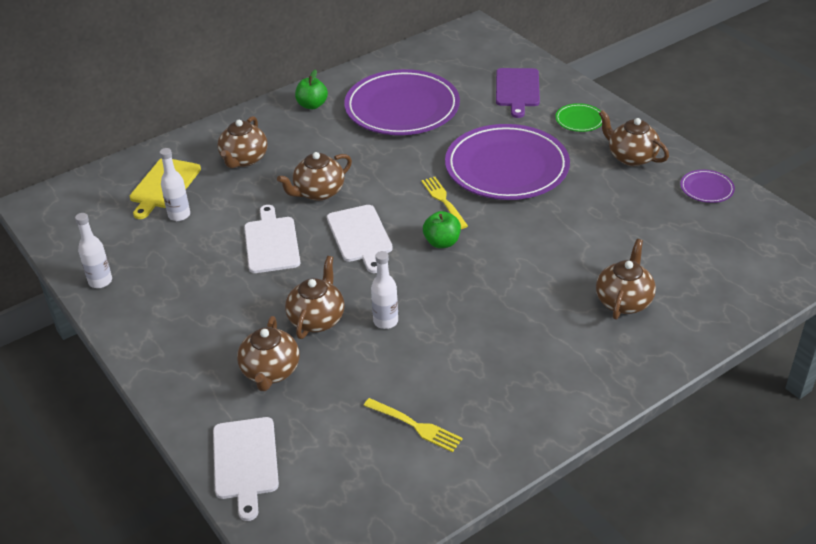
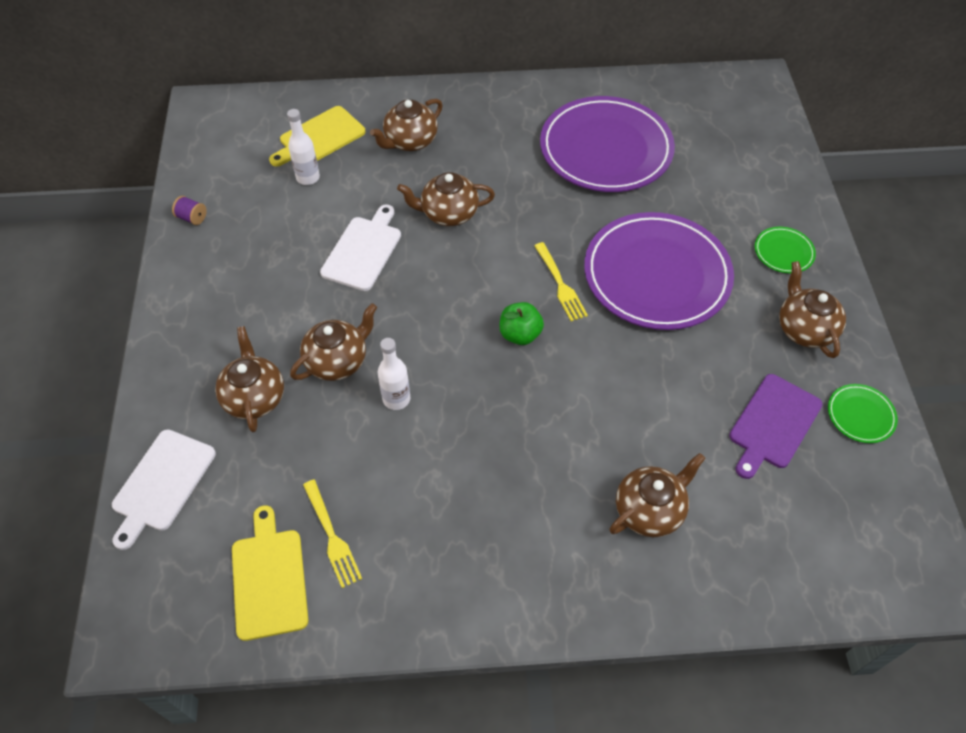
camera: 30 degrees right, 15 degrees up
(100, 281) = (192, 218): white bottle -> purple spool
(270, 372) = (254, 397): brown teapot -> brown teapot turned 135 degrees clockwise
(312, 105) = (520, 106): green apple -> none
(360, 236) = (448, 285): white cutting board -> none
(391, 475) = (269, 579): none -> yellow cutting board
(443, 201) = (560, 284): yellow fork -> yellow fork turned 150 degrees clockwise
(517, 90) = (745, 181): purple cutting board -> purple cutting board (773, 424)
(706, 189) = (860, 415): purple plate -> green plate

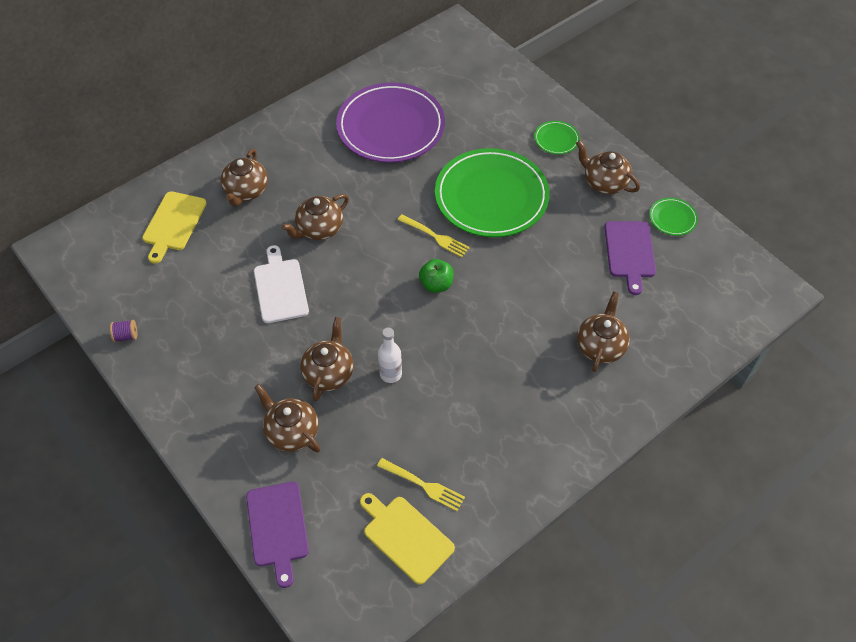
camera: 35 degrees left, 0 degrees up
(162, 483) = (278, 527): white cutting board -> purple cutting board
(308, 178) = (191, 258): white bottle -> none
(656, 275) = (491, 196): purple plate -> green plate

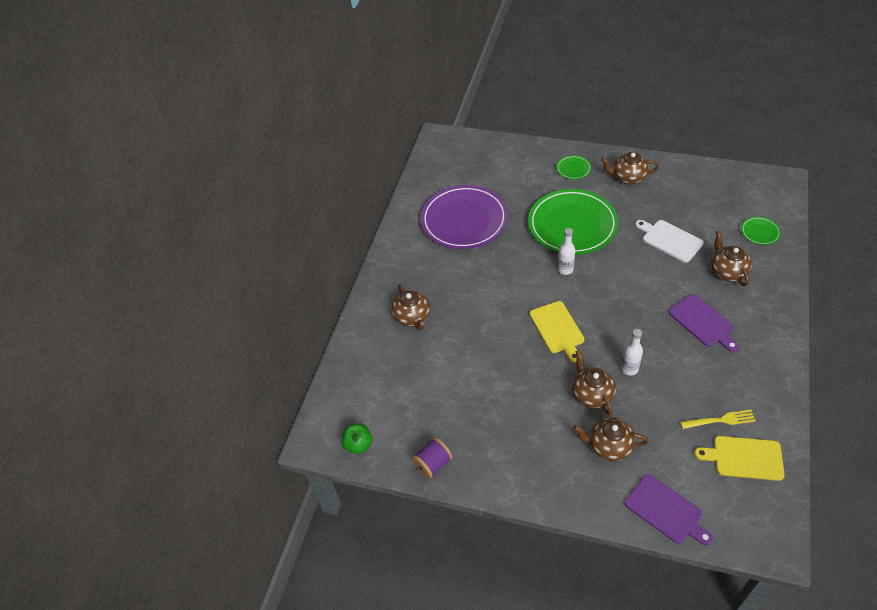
camera: 30 degrees left, 5 degrees down
(126, 336) = (433, 464): purple spool -> purple spool, size x1.61
(173, 223) = (385, 369): yellow cutting board -> yellow cutting board (557, 329)
(280, 288) = (503, 363): white cutting board -> white cutting board (670, 240)
(319, 229) = (487, 310): brown teapot -> none
(435, 236) = (565, 269): yellow fork -> white bottle
(436, 284) = (597, 297): green apple -> green apple (358, 444)
(630, 252) = (684, 208): purple cutting board -> purple cutting board (702, 322)
(672, 218) = (686, 175): green plate -> green plate (760, 232)

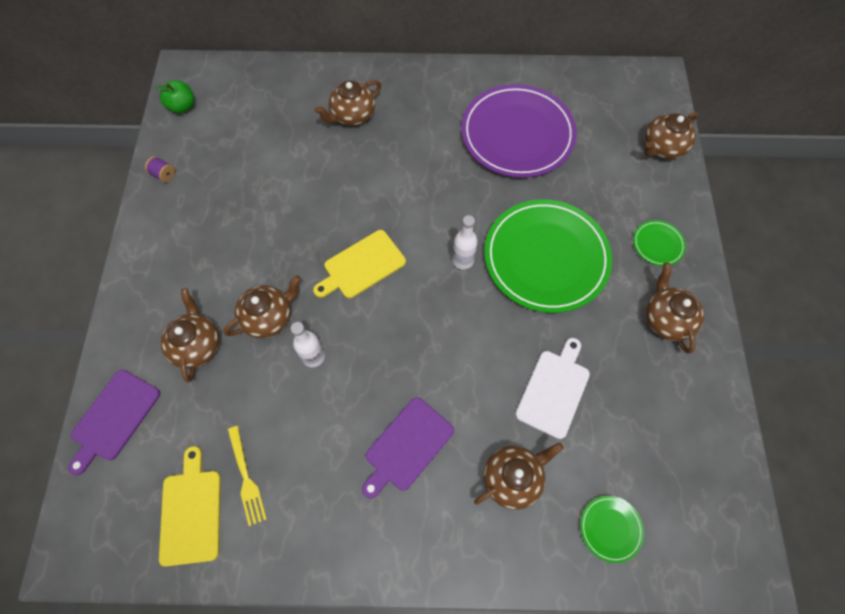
camera: 70 degrees right, 15 degrees up
(433, 464) = (164, 174): purple spool -> purple spool, size x0.62
(498, 149) = (662, 148): none -> brown teapot

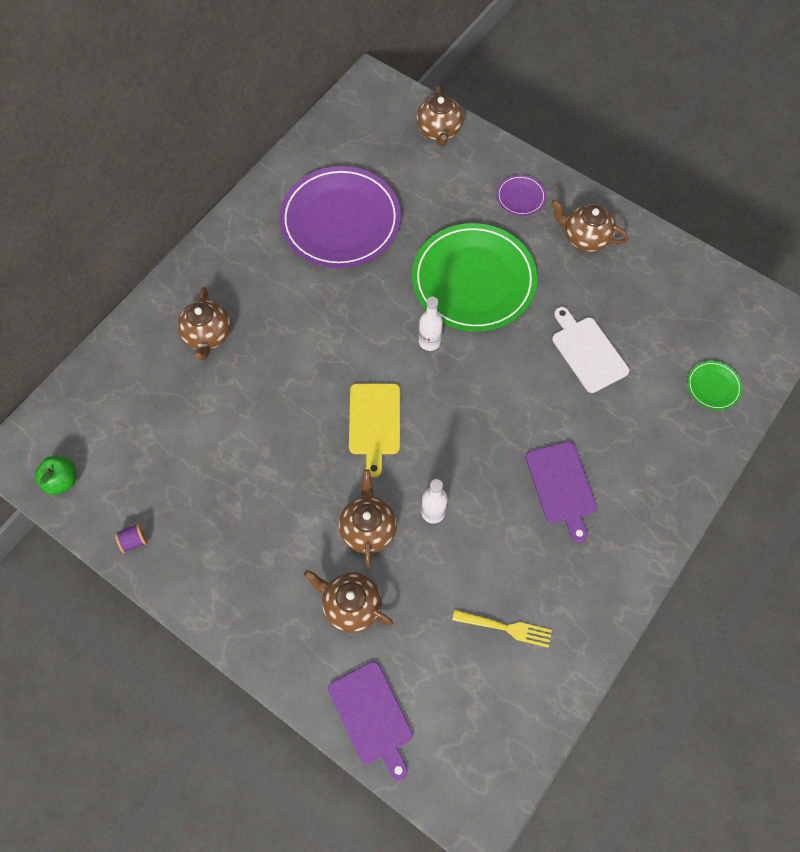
camera: 55 degrees left, 0 degrees up
(191, 512) = (506, 689): yellow cutting board -> none
(512, 478) = (636, 426): brown teapot -> none
(658, 244) = (520, 197): green plate -> purple plate

